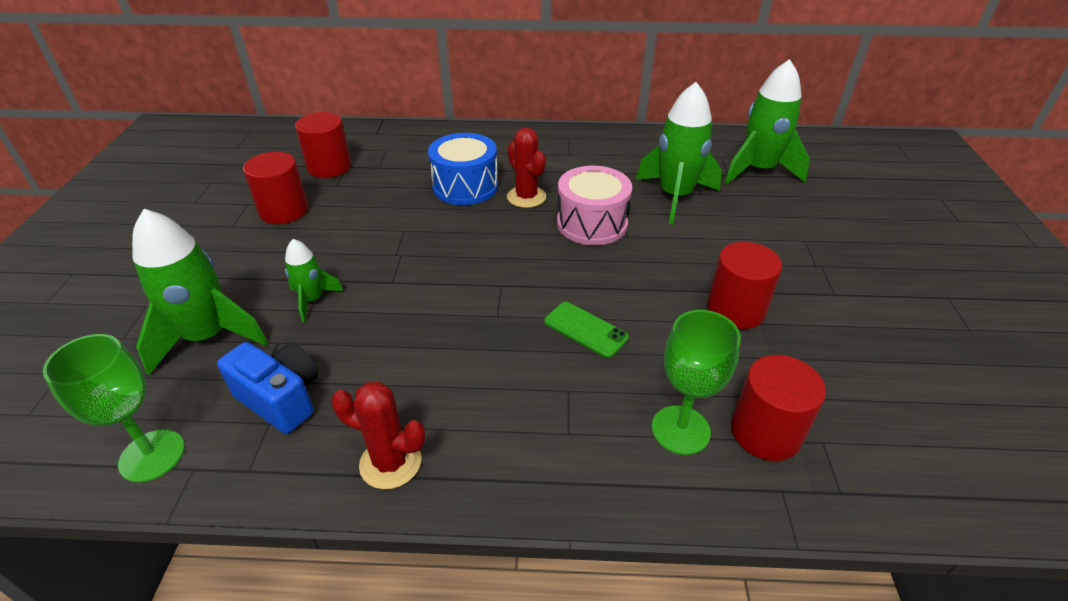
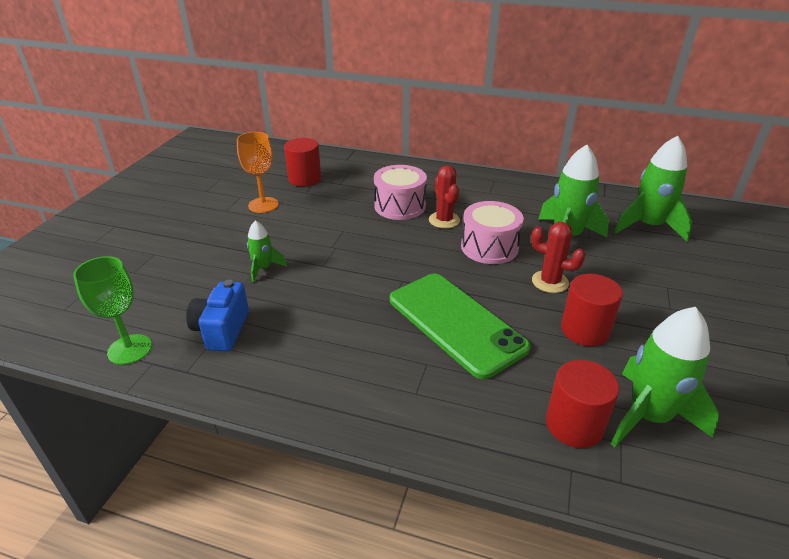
camera: 15 degrees right, 5 degrees down
(208, 337) = (187, 281): green rocket -> green rocket (649, 416)
(281, 399) = (222, 330): blue camera -> blue camera turned 135 degrees counterclockwise
(284, 211) = (263, 205): red cylinder -> orange goblet
(390, 462) = (281, 386): red cactus -> red cactus (550, 282)
(465, 186) = (400, 206): blue drum -> pink drum
(585, 329) = (456, 323): green phone -> green phone, size x2.25
(680, 430) = (504, 409): green goblet -> none

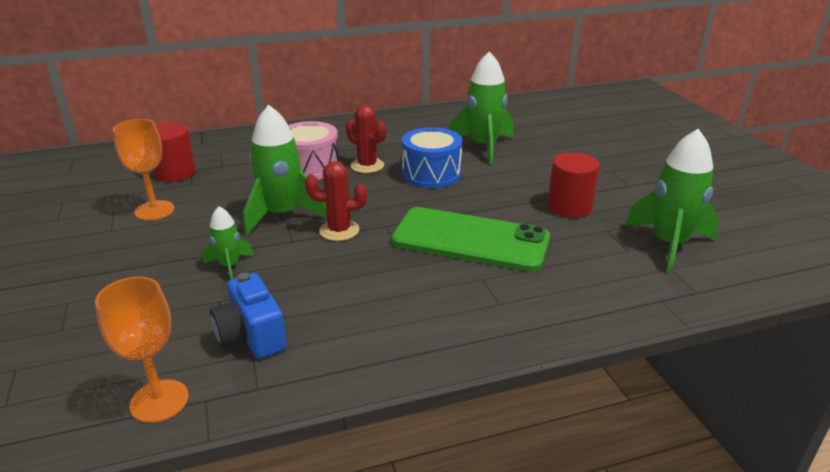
camera: 35 degrees left, 5 degrees down
(130, 349) = (159, 401): green goblet -> orange goblet
(489, 247) = (431, 174): pink drum -> blue drum
(550, 282) = (508, 183): red cactus -> red cactus (339, 230)
(574, 424) = (632, 271): red cylinder -> none
(648, 226) = (533, 121): green rocket -> green rocket (282, 215)

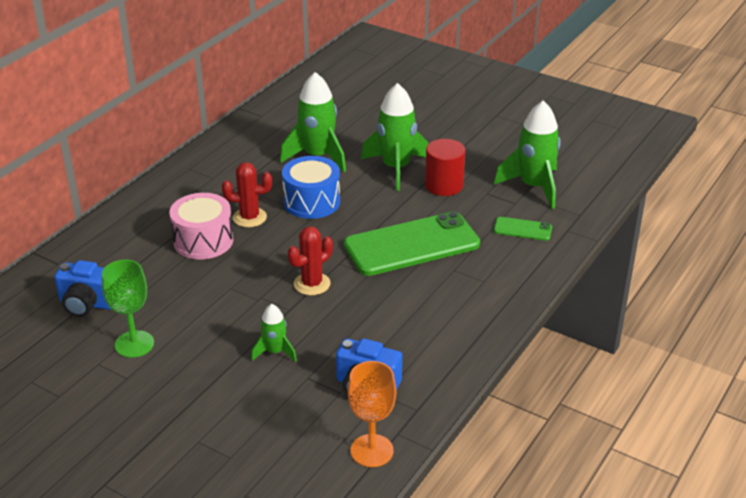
camera: 40 degrees left, 5 degrees up
(154, 210) = (134, 344): orange goblet -> green goblet
(175, 172) = (88, 304): red cylinder -> blue camera
(282, 215) = (248, 293): green rocket -> green rocket (396, 168)
(606, 276) = (522, 229): none -> green phone

